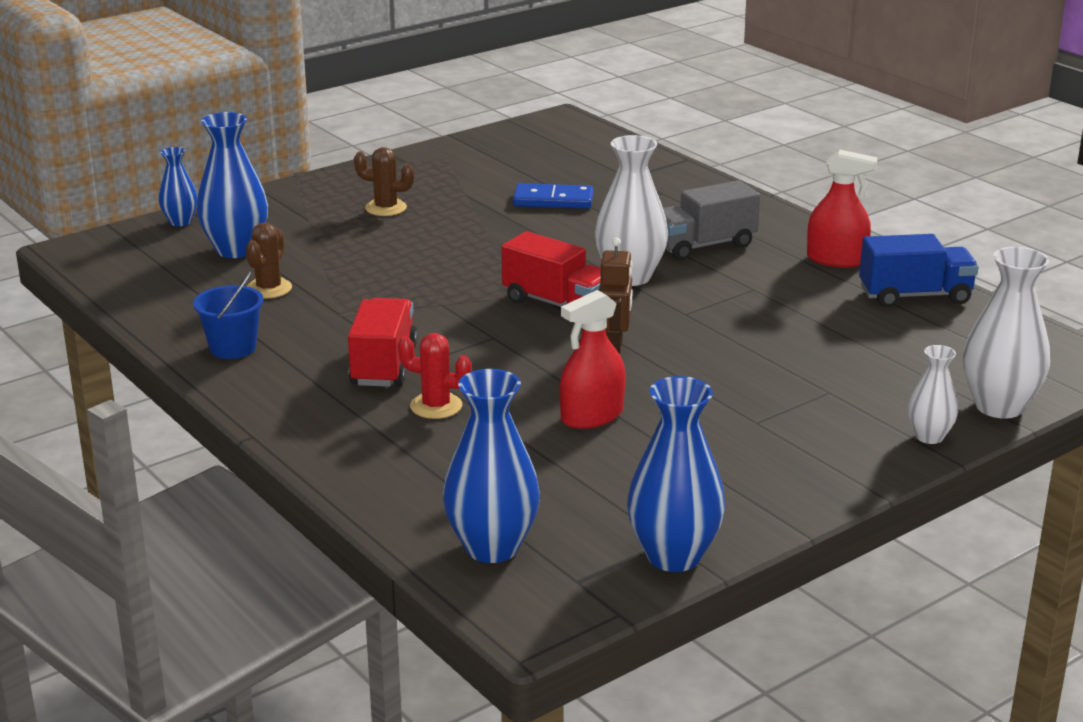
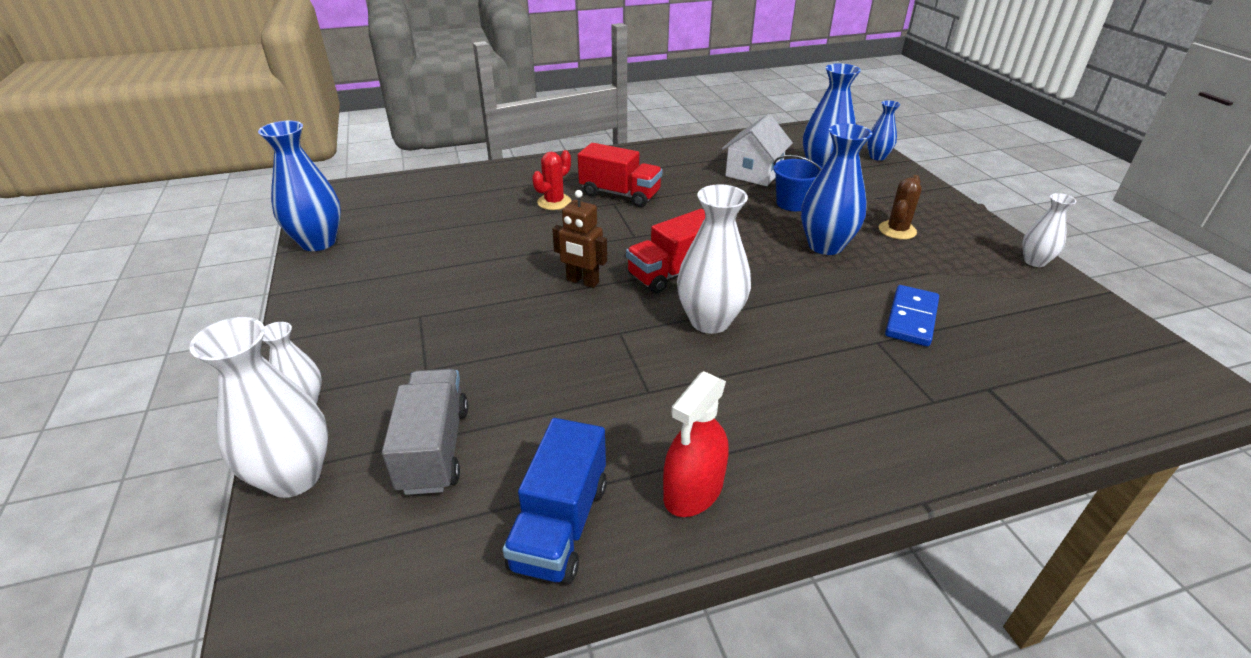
camera: 110 degrees right, 10 degrees up
(233, 348) = (674, 156): blue bucket -> blue bucket (792, 203)
(269, 289) = (753, 173): brown cactus -> white house
(413, 156) = (1034, 261): none -> white vase
(492, 547) = (394, 194): blue vase -> blue vase (825, 246)
(592, 416) = (493, 250): red spray bottle -> none
(704, 245) = (768, 389): grey truck -> grey truck (434, 449)

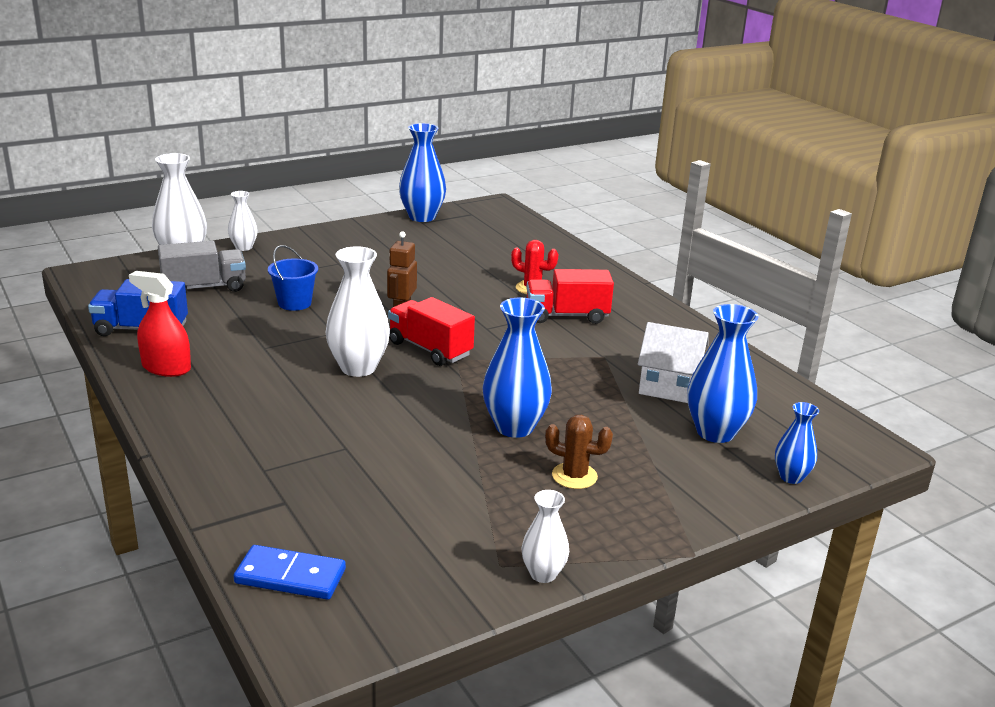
camera: 75 degrees right, 10 degrees down
(620, 194) = (567, 316): red truck -> red truck turned 75 degrees clockwise
(792, 203) = (604, 409): blue bucket -> blue bucket (294, 303)
(911, 318) = (389, 470): blue domino -> blue domino (290, 576)

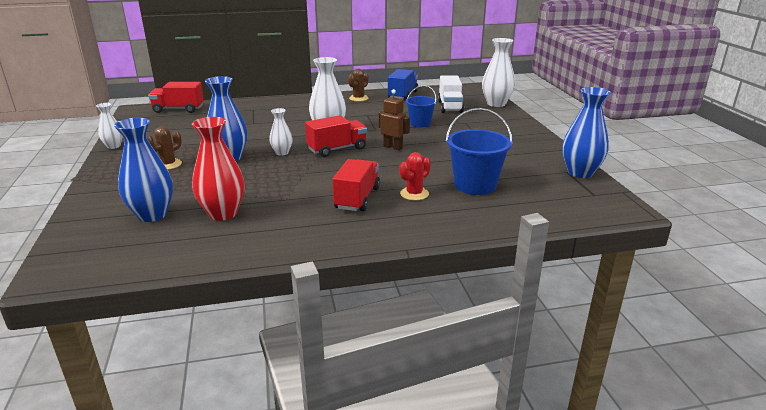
camera: 110 degrees right, 0 degrees up
(166, 368) = (358, 98): red spray bottle -> brown cactus
(204, 287) = (450, 107): grey truck -> white truck
(244, 247) = (511, 117): white vase -> white vase (282, 153)
(290, 576) = (178, 109): blue domino -> red truck
(488, 261) = (475, 185): none -> blue bucket
(669, 386) = (223, 213): white house -> red vase
(791, 477) = (77, 227): blue vase -> none

